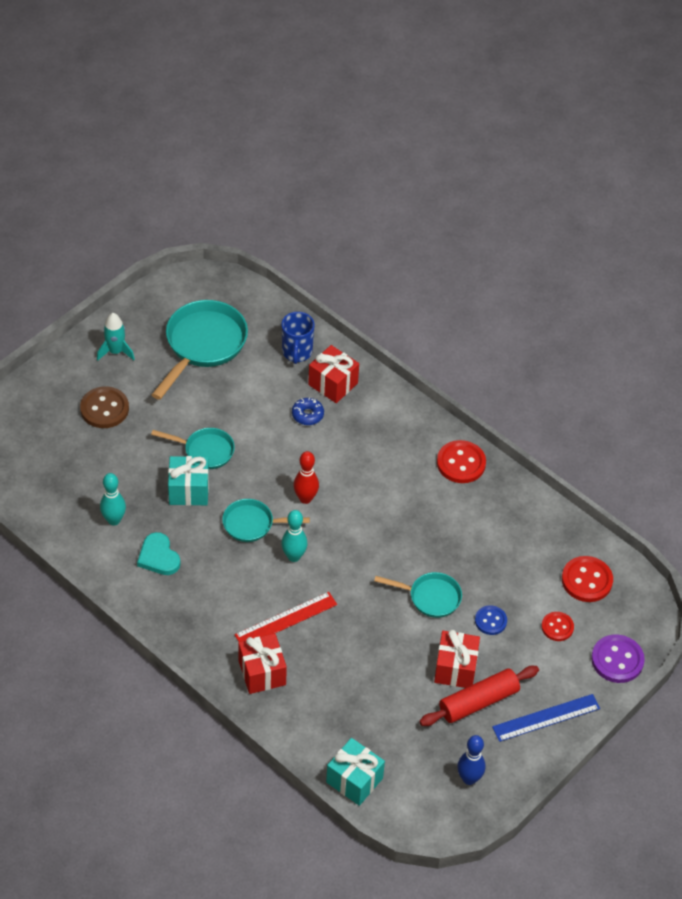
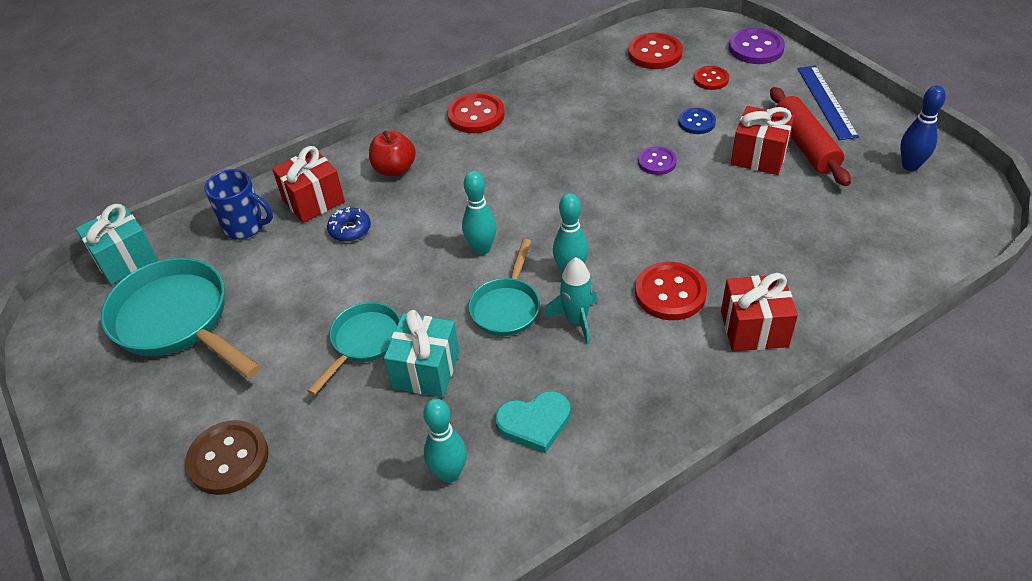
camera: 70 degrees left, 5 degrees down
(116, 351) = (125, 429): turquoise rocket -> turquoise rocket (576, 320)
(286, 619) = (670, 293): red ruler -> red button
(305, 498) = (481, 249): red bowling pin -> turquoise bowling pin
(354, 780) = (921, 260): turquoise gift -> turquoise gift (125, 260)
(380, 425) = (394, 169): none -> red apple
(430, 597) = (657, 162): turquoise pan -> purple button

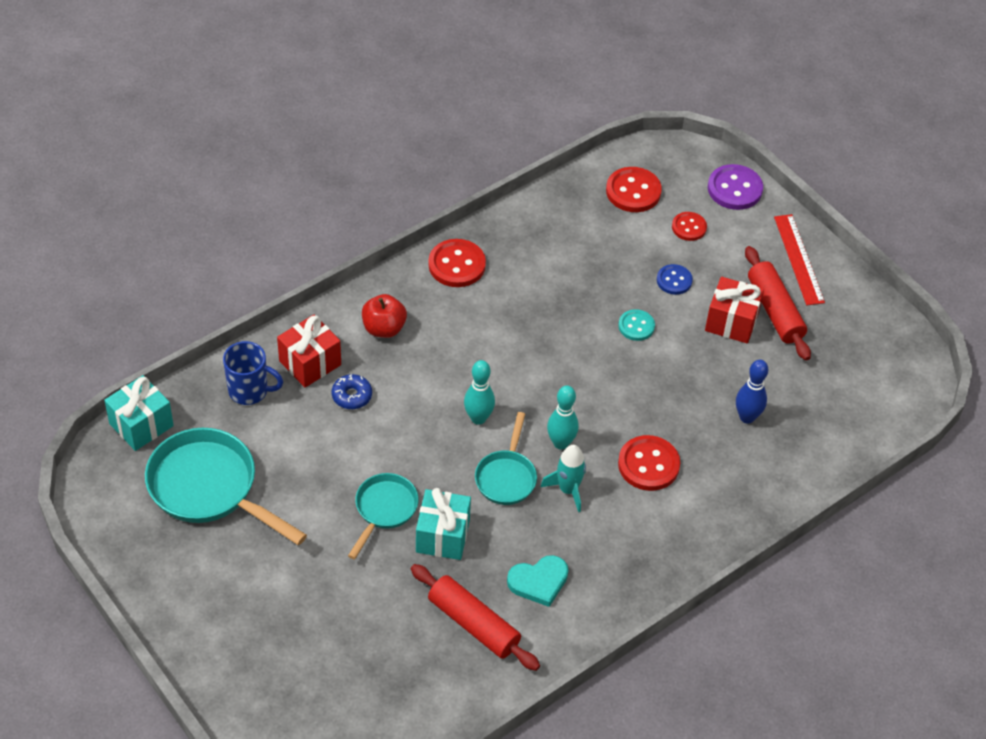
camera: 10 degrees left, 5 degrees up
(228, 459) = (288, 613): brown button -> none
(449, 474) = (473, 624): turquoise bowling pin -> red rolling pin
(657, 162) = (636, 326): purple button -> turquoise button
(754, 329) = (718, 499): red gift -> none
(826, 101) = (799, 259): blue ruler -> red ruler
(910, 166) = (867, 336): blue bowling pin -> blue bowling pin (747, 417)

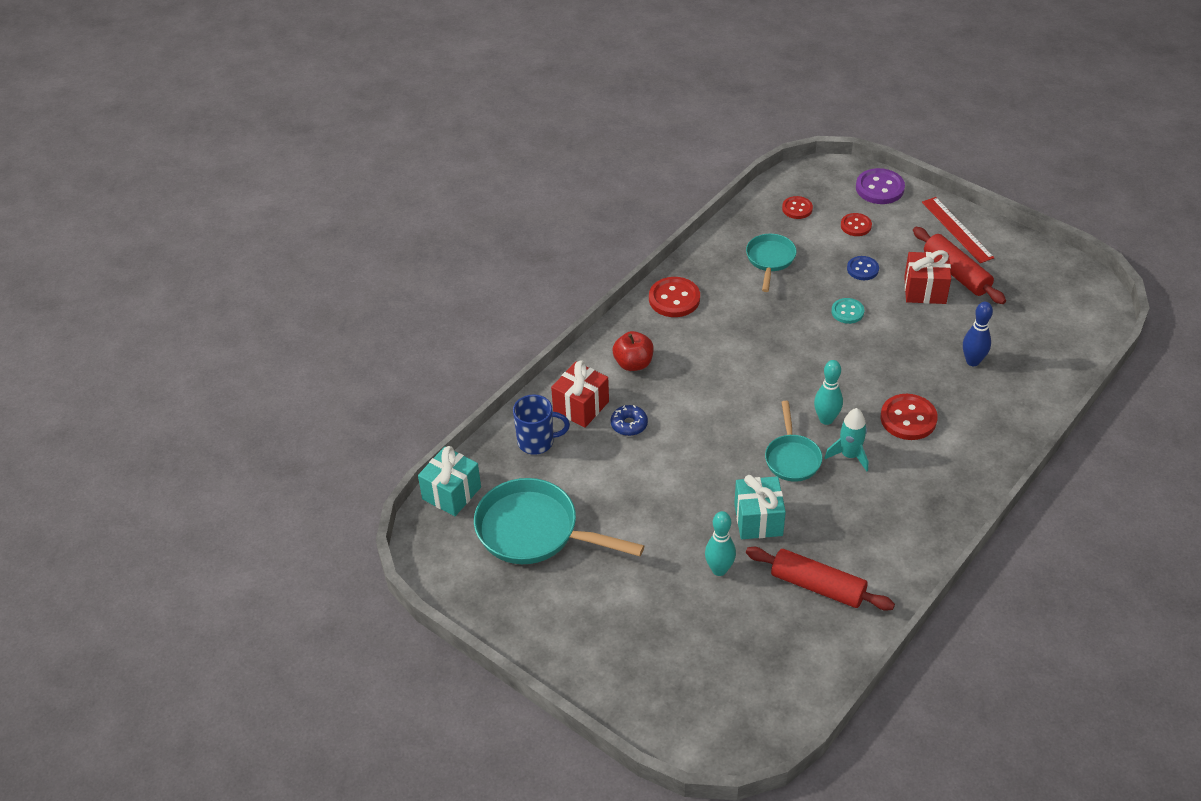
camera: 10 degrees left, 5 degrees down
(384, 510) = (697, 511): turquoise pan -> turquoise pan (770, 260)
(478, 418) = (746, 416): turquoise bowling pin -> turquoise bowling pin (719, 570)
(539, 582) = (858, 537): turquoise heart -> none
(633, 191) = (797, 208): red button -> red button, size x0.62

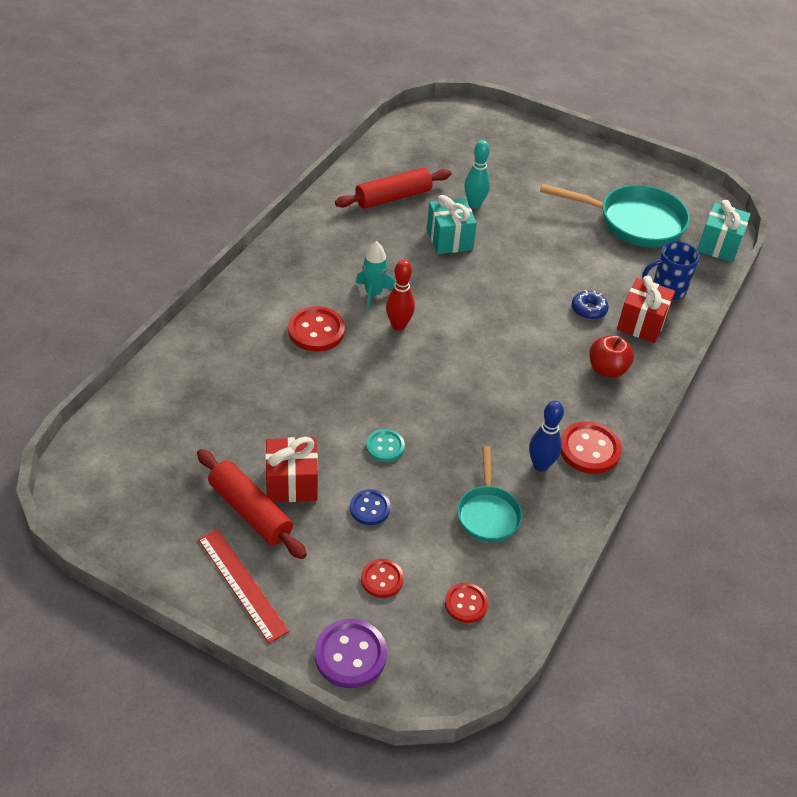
camera: 165 degrees right, 0 degrees up
(792, 458) = (427, 289): turquoise pan -> none
(817, 586) = (393, 197): red rolling pin -> red rolling pin turned 45 degrees counterclockwise
(826, 419) = (398, 325): turquoise bowling pin -> red bowling pin
(972, 361) = (243, 395): blue bowling pin -> blue bowling pin (540, 465)

